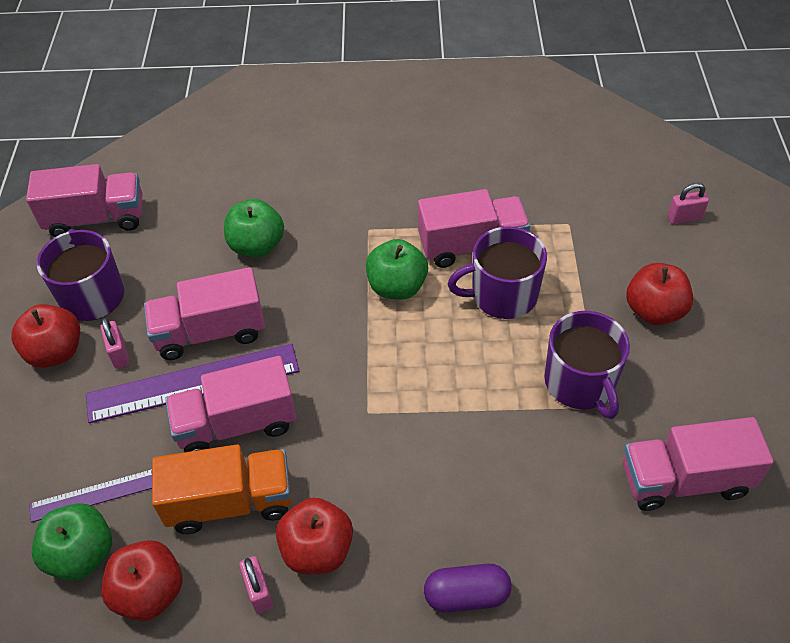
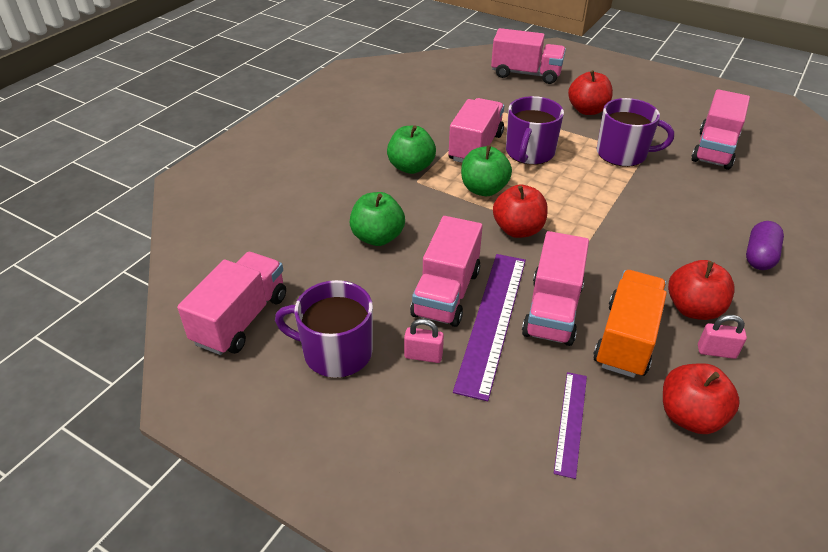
camera: 60 degrees left, 10 degrees down
(56, 352) = (383, 399): red apple -> red apple (518, 230)
(82, 554) = (630, 450): green apple -> green apple (411, 167)
(684, 218) = (526, 74): pink padlock -> pink truck

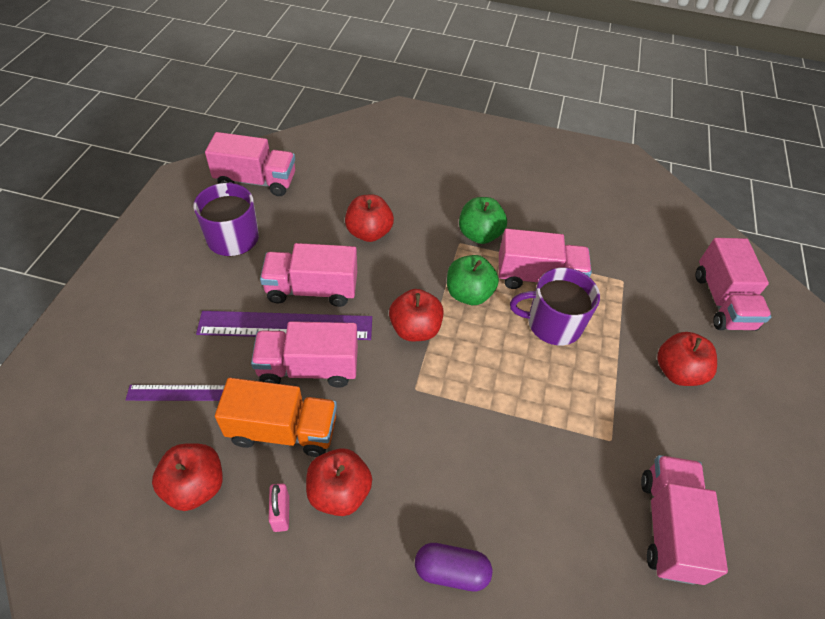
camera: 70 degrees right, 10 degrees up
(377, 237) = (369, 233): green apple -> red apple
(423, 356) = (238, 287): pink padlock -> none
(622, 154) = (598, 415): purple mug -> none
(714, 149) = (668, 527): pink truck -> pink truck turned 90 degrees clockwise

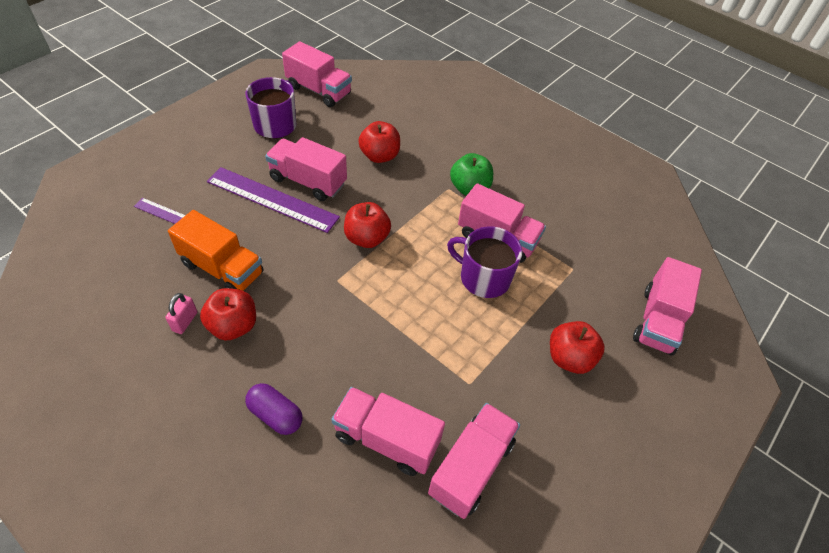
camera: 25 degrees right, 0 degrees up
(195, 486) = (142, 279): red apple -> none
(308, 368) = (268, 234): pink truck -> pink truck (386, 439)
(468, 294) = (428, 229): green apple -> none

